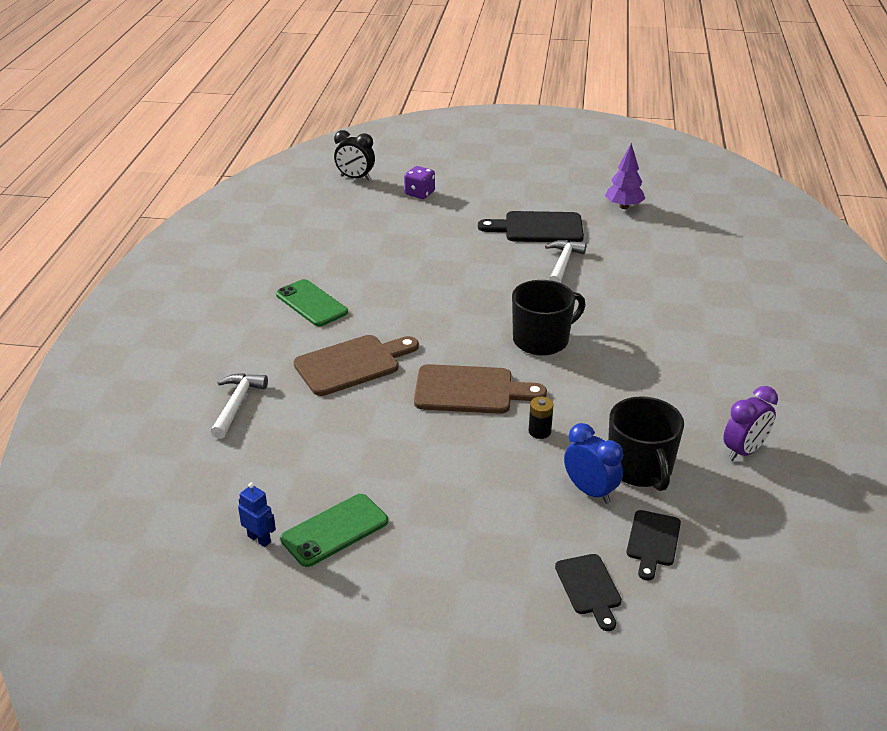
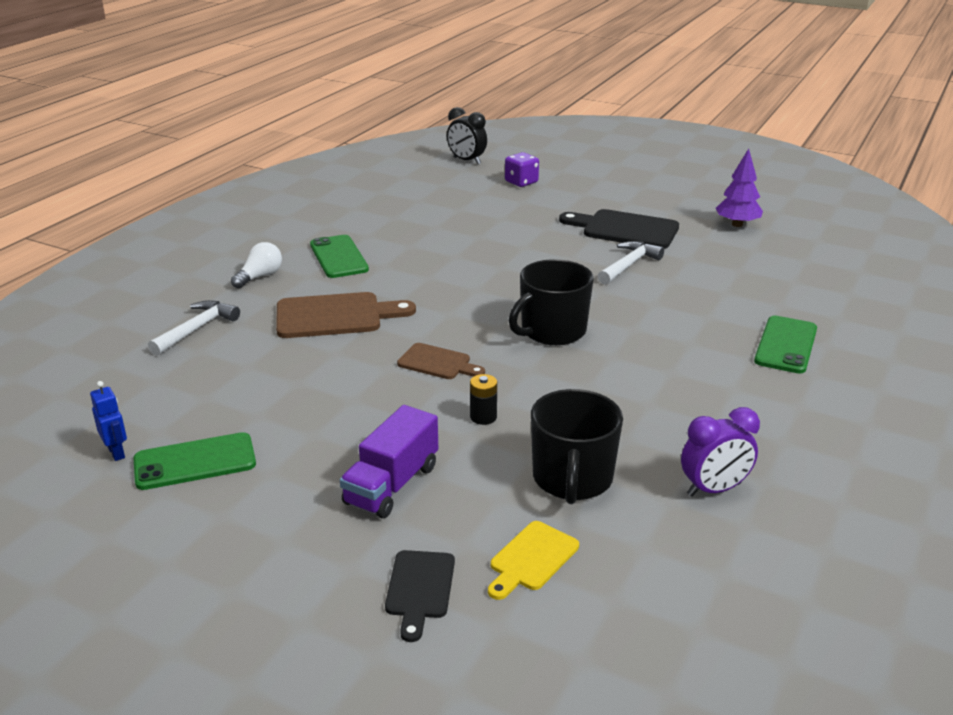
camera: 20 degrees right, 5 degrees down
(254, 338) = (260, 276): none -> white light bulb
(470, 390) = (438, 363): brown cutting board -> brown cutting board, size x0.58
(509, 508) = (392, 485): none -> purple truck
(542, 340) = (552, 331): black mug -> black mug turned 150 degrees clockwise
(590, 491) = (496, 489): blue clock -> none
(653, 541) = (531, 559): black cutting board -> yellow cutting board
(723, 315) = (786, 345): none -> green phone

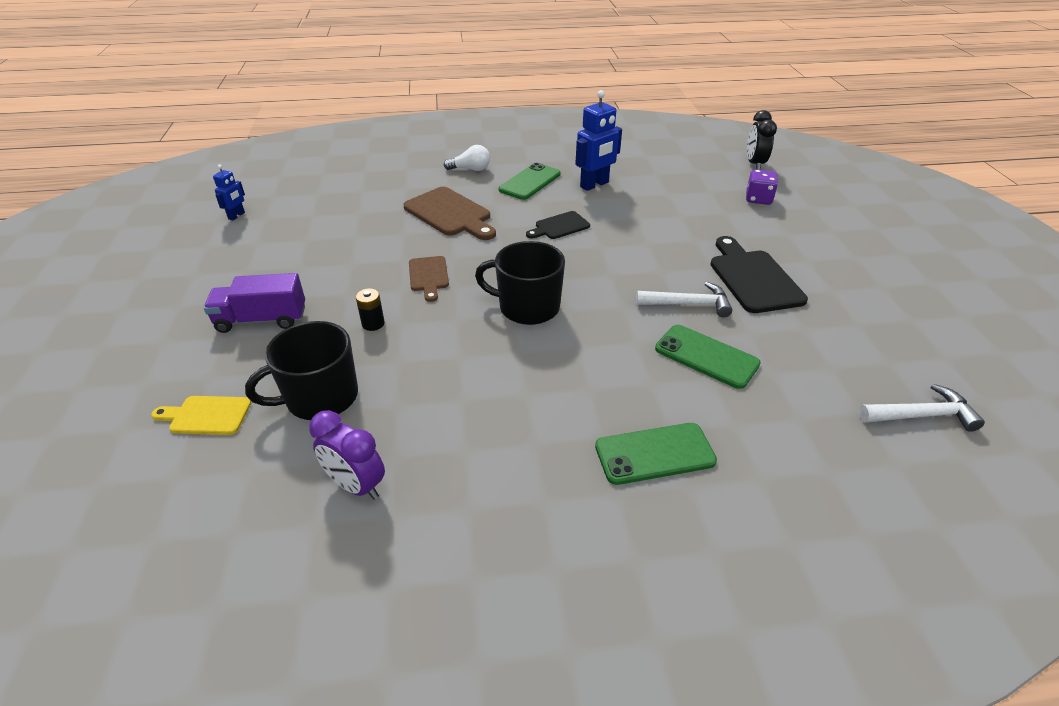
camera: 55 degrees right, 10 degrees up
(195, 462) = (242, 242): green phone -> green phone (706, 356)
(197, 329) = (385, 179): white hammer -> white hammer (921, 415)
(394, 231) = (594, 185): none -> blue robot
(420, 589) = (151, 378): black cutting board -> black cutting board (559, 226)
(737, 224) = (869, 338): purple tree -> none

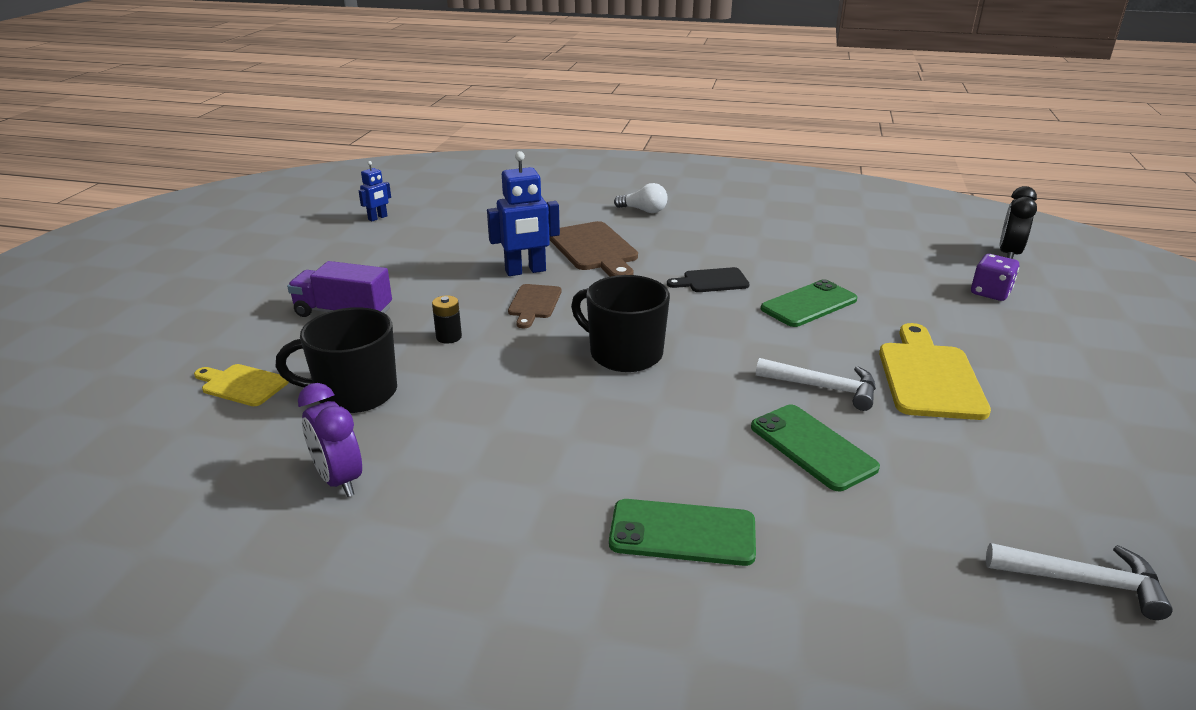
camera: 20 degrees right, 10 degrees down
(530, 182) = (704, 232): green phone -> green phone (809, 304)
(594, 185) = (781, 246): blue robot -> blue robot (525, 271)
(753, 278) = (929, 376): black cutting board -> yellow cutting board

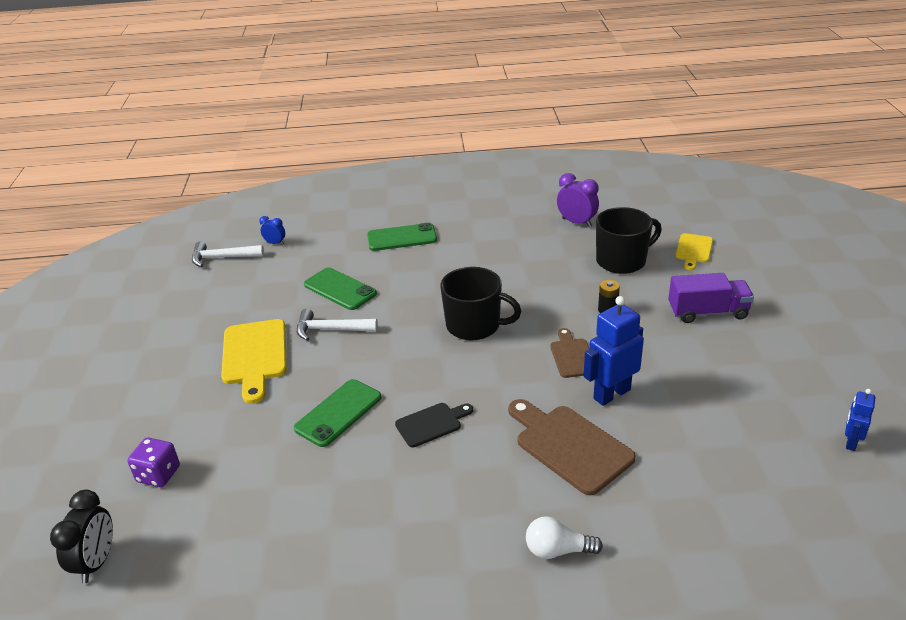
camera: 165 degrees right, 5 degrees up
(241, 385) = (693, 250): yellow cutting board -> yellow cutting board turned 105 degrees clockwise
(970, 594) = (275, 243): none -> blue clock

